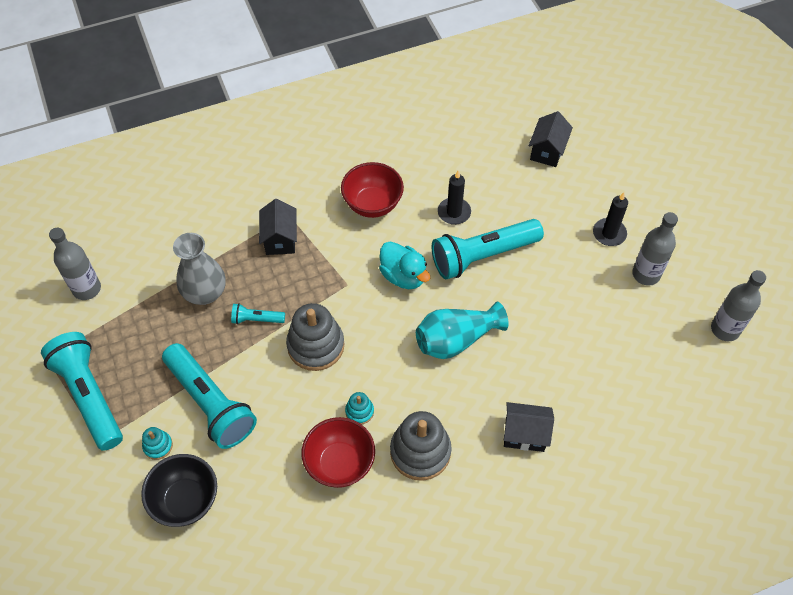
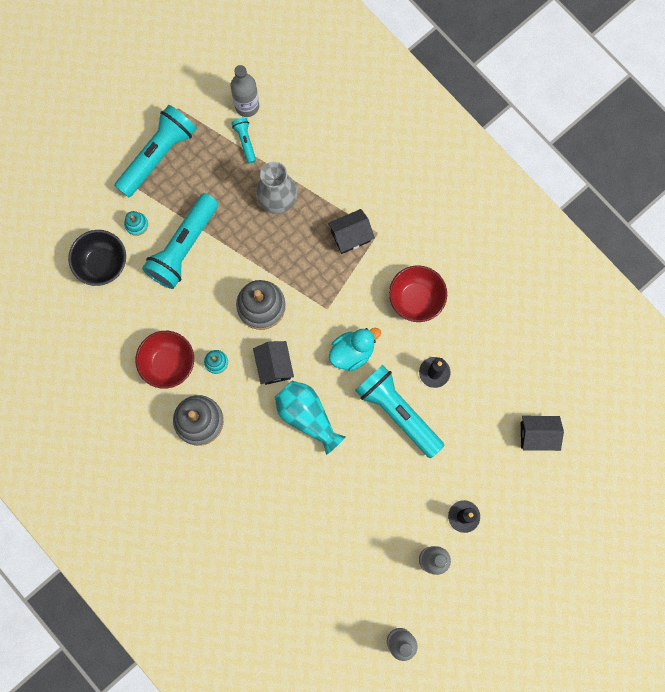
camera: 70 degrees right, 20 degrees up
(256, 319) = (268, 250): turquoise flashlight -> turquoise flashlight (245, 141)
(403, 276) = (352, 352): turquoise duck -> turquoise duck turned 150 degrees counterclockwise
(524, 434) = (241, 497): black house -> black house (274, 366)

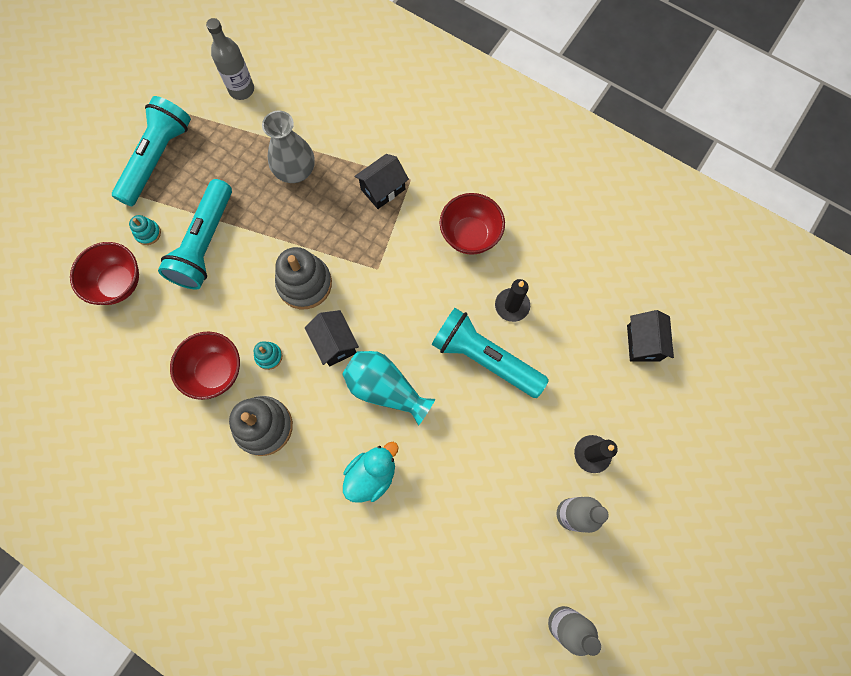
camera: 15 degrees left, 5 degrees down
(102, 264) = (118, 283): black bowl -> red bowl
(245, 141) = (248, 123): turquoise flashlight -> none
(352, 352) = (417, 307): turquoise duck -> turquoise duck (371, 475)
(537, 435) = (643, 343): black house -> black house turned 75 degrees counterclockwise

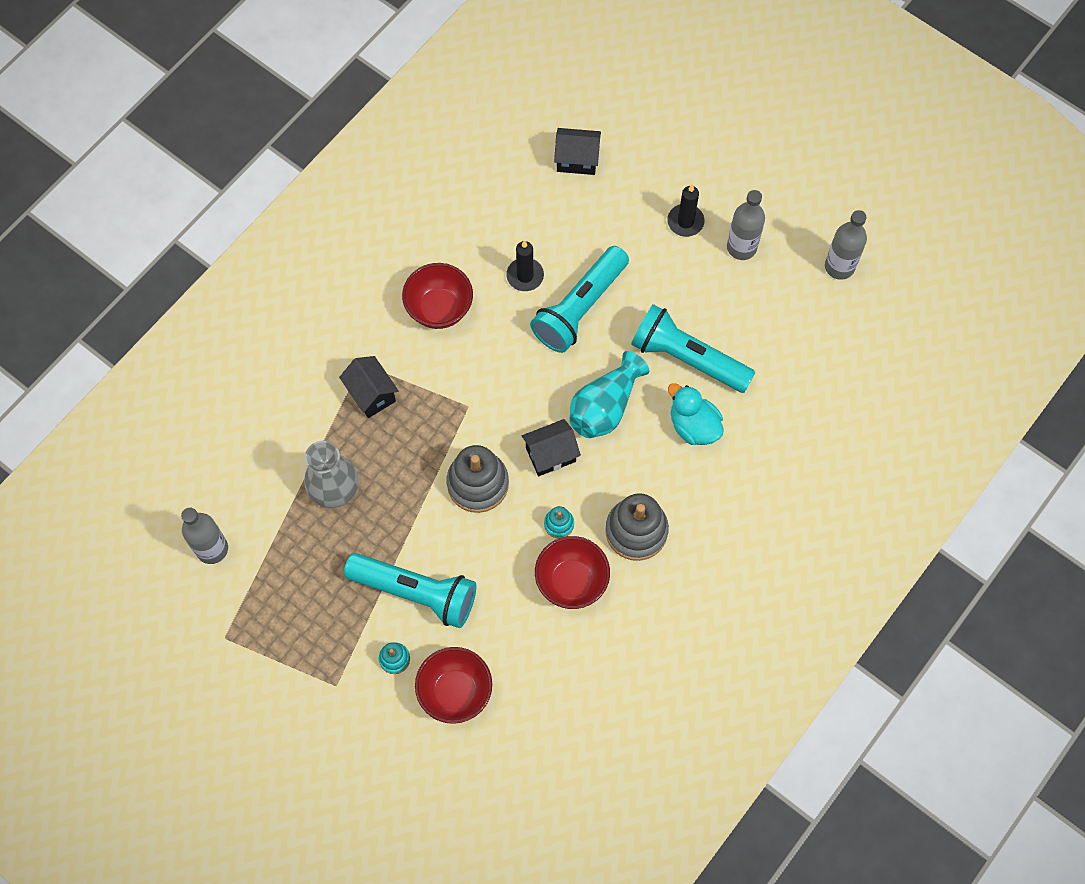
camera: 85 degrees left, 5 degrees down
(157, 158) = (294, 650): turquoise flashlight -> turquoise flashlight (687, 358)

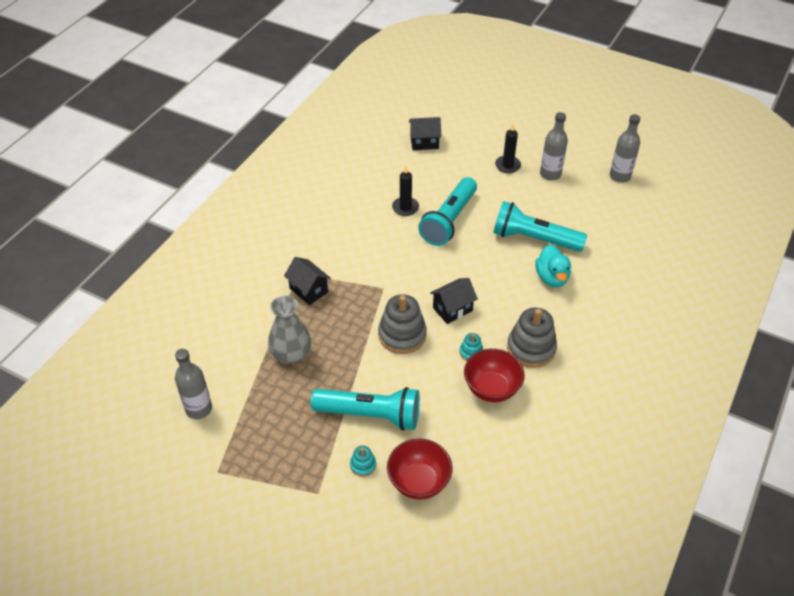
camera: 10 degrees left, 20 degrees down
(439, 308) = (348, 233): red bowl -> none
(605, 407) = (484, 275): turquoise vase -> none
(693, 426) = (552, 278): turquoise duck -> turquoise duck turned 135 degrees counterclockwise

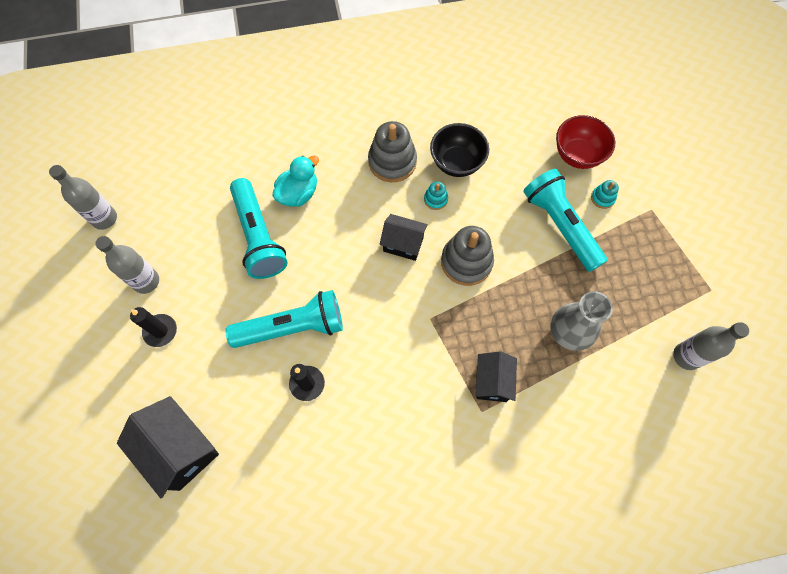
camera: 130 degrees left, 20 degrees up
(424, 143) = (181, 449): black house -> black house, size x1.59
(491, 389) = (456, 163): red bowl -> black bowl

